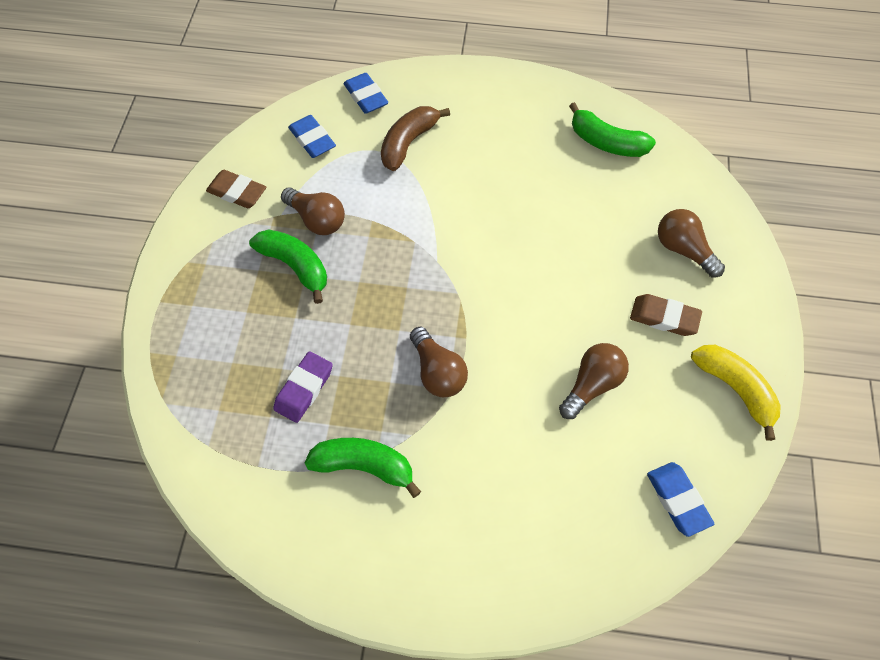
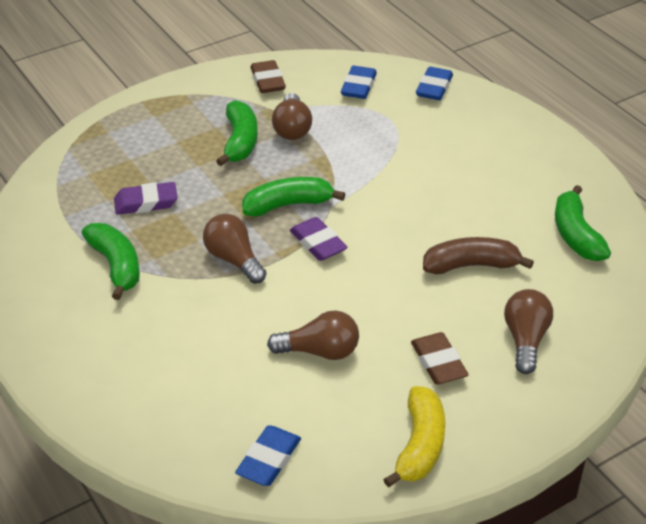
camera: 50 degrees right, 20 degrees down
(408, 143) = (420, 131): brown banana -> brown banana (471, 265)
(408, 289) = (288, 205): none -> green banana
(437, 372) = (234, 259): brown light bulb -> brown light bulb turned 120 degrees clockwise
(472, 301) = (318, 243): none -> purple eraser

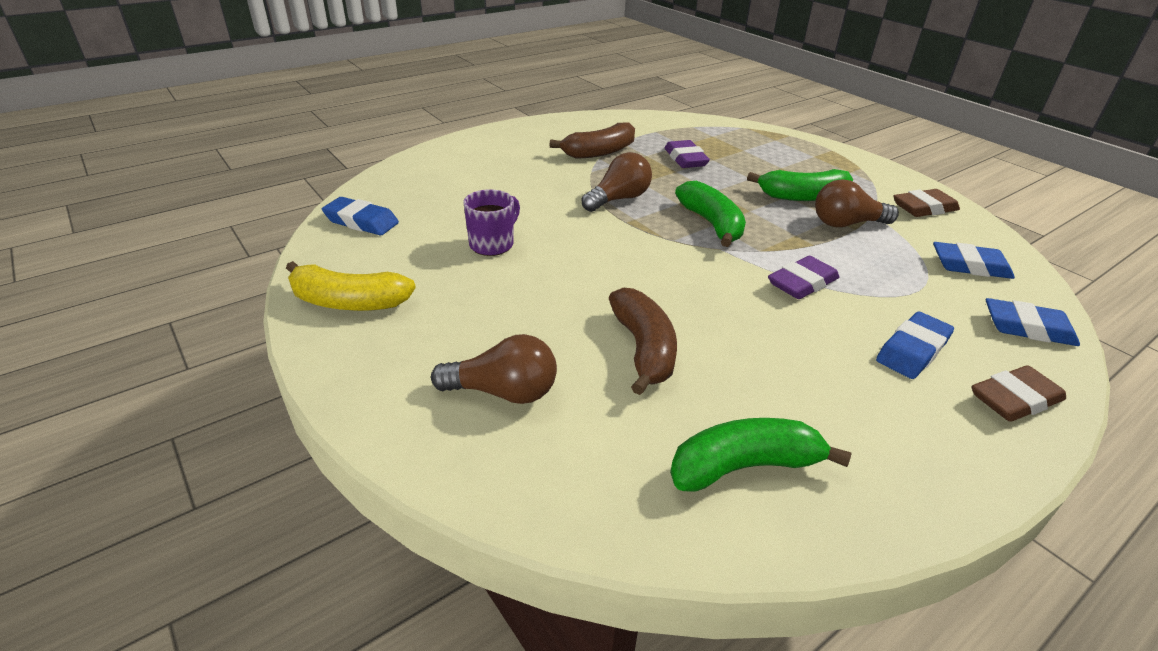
camera: 85 degrees right, 5 degrees down
(116, 266) = (599, 152): green banana -> brown banana
(318, 243) = (655, 241): purple eraser -> purple eraser (802, 283)
(320, 351) = (493, 244): brown light bulb -> purple mug
(438, 362) = (469, 317): brown eraser -> brown eraser (1014, 399)
(461, 142) = (912, 350): none -> blue eraser

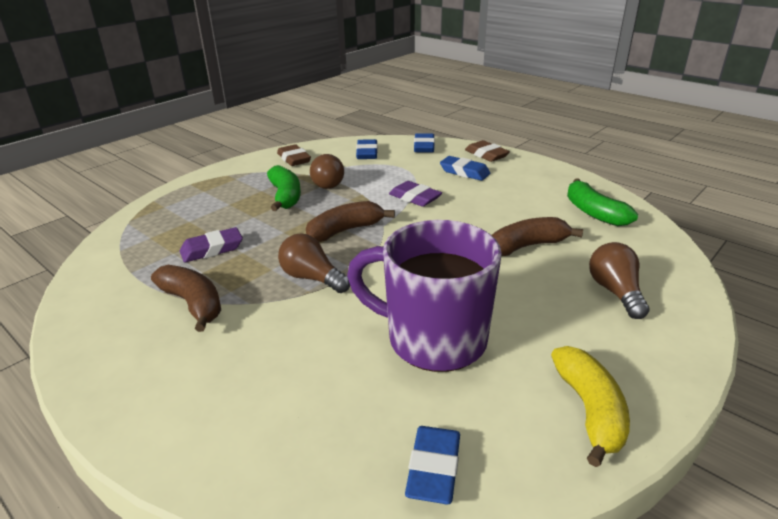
camera: 100 degrees left, 5 degrees down
(493, 244) = (433, 339): purple mug -> purple mug, size x2.14
(711, 224) = (345, 230): green banana -> brown banana

